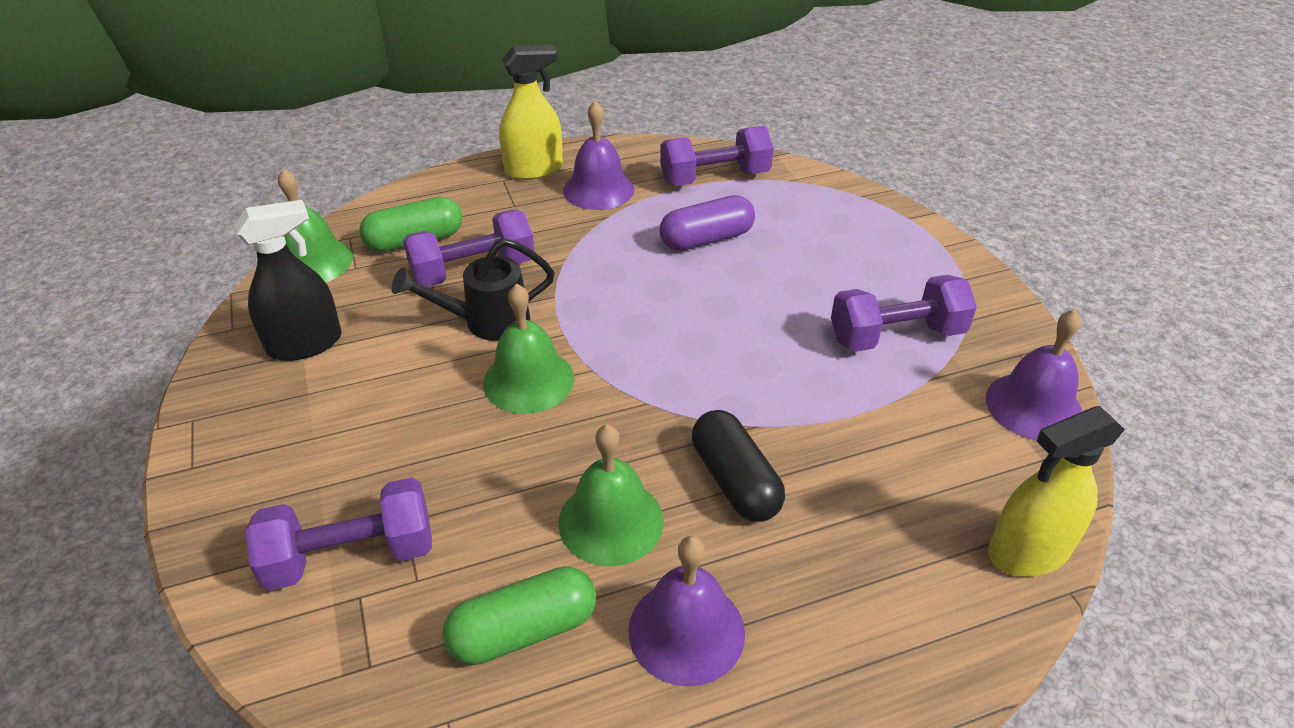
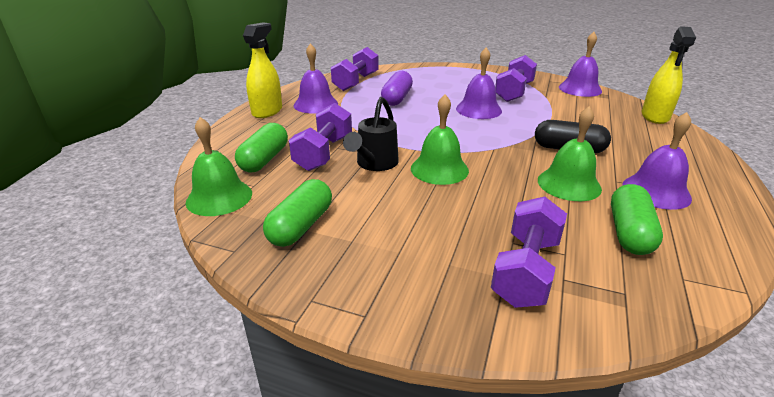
camera: 50 degrees left, 10 degrees down
(305, 344) = (301, 226): black spray bottle -> green capsule
(769, 330) = (478, 109): none -> purple bell

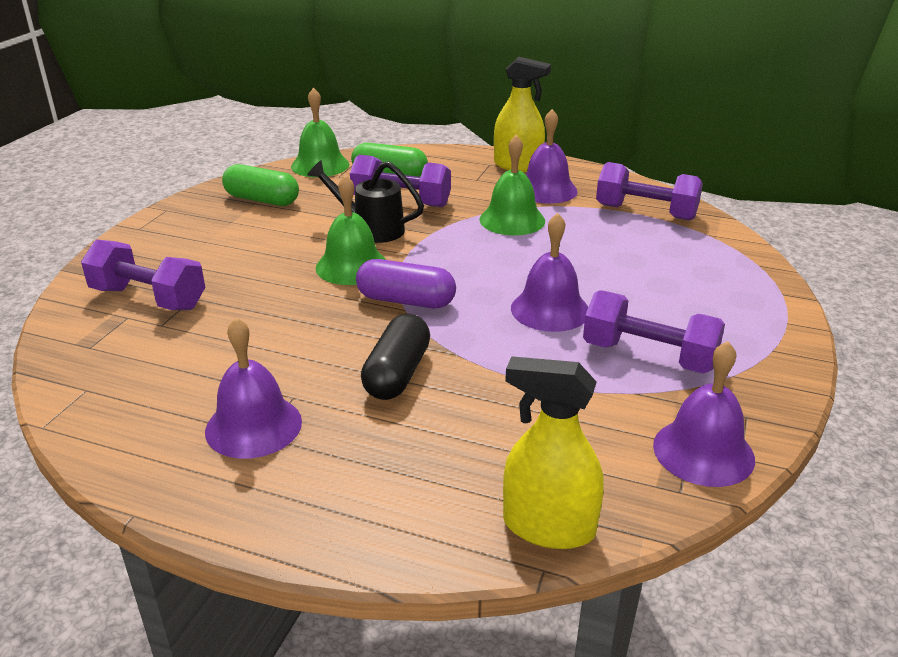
camera: 90 degrees right, 0 degrees up
(397, 98) = (583, 243): purple capsule -> purple capsule (406, 301)
(569, 184) = (293, 353): green bell -> green bell (512, 220)
(629, 232) = (174, 374): green capsule -> none

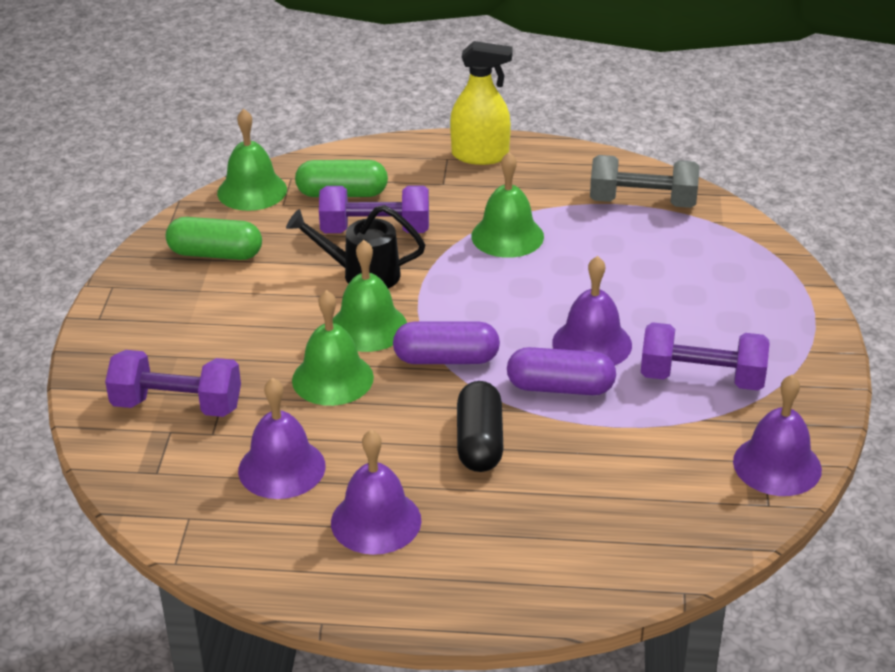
camera: 15 degrees left, 5 degrees up
(295, 299) = (332, 378): none -> green bell
(501, 340) = (560, 387): none -> purple capsule
(546, 190) = (526, 187): purple bell -> purple bell (281, 468)
(548, 527) = (674, 558): yellow spray bottle -> none
(645, 212) = (642, 202): purple dumbbell -> grey dumbbell

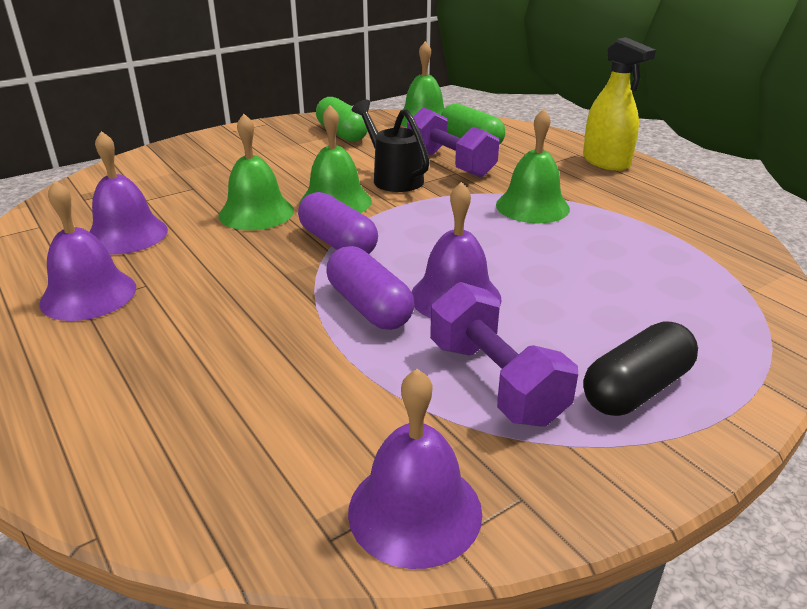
camera: 50 degrees right, 5 degrees down
(177, 405) = (165, 179): purple dumbbell -> none
(479, 442) = (243, 299): black capsule -> black capsule (636, 389)
(642, 202) = (692, 241): grey dumbbell -> none

